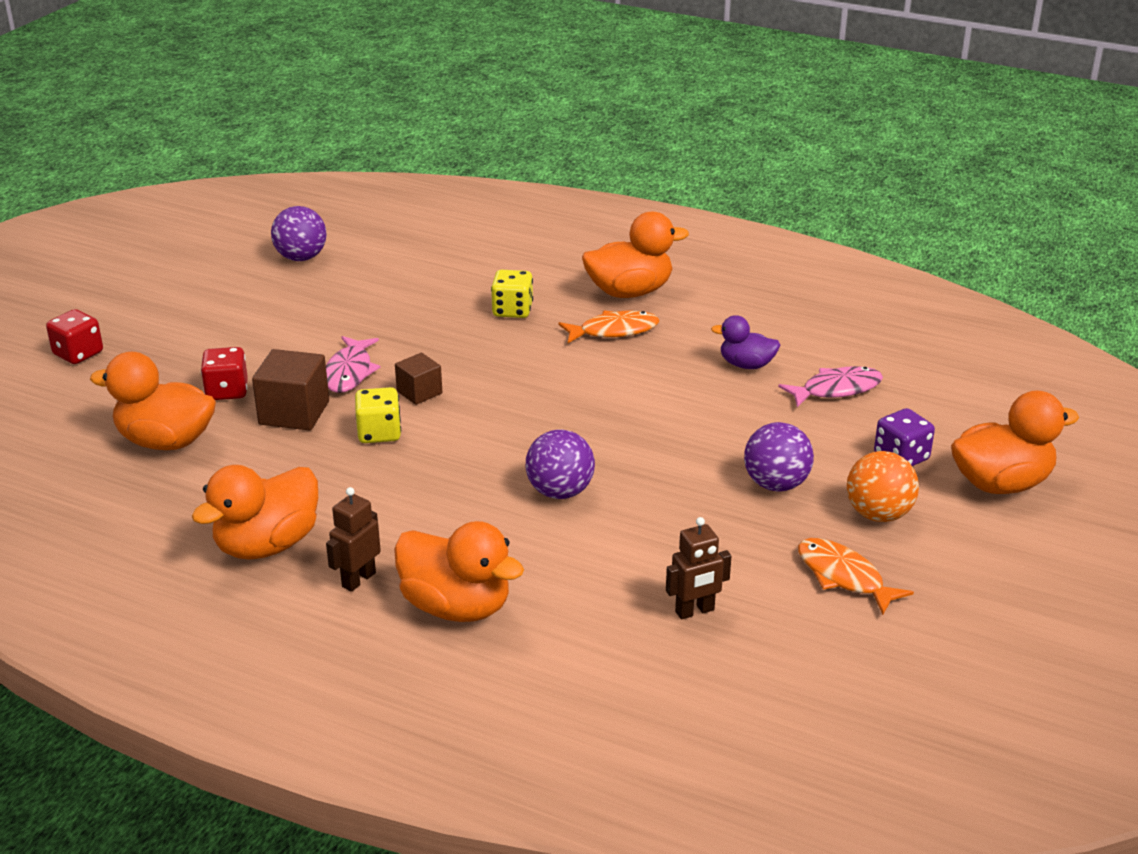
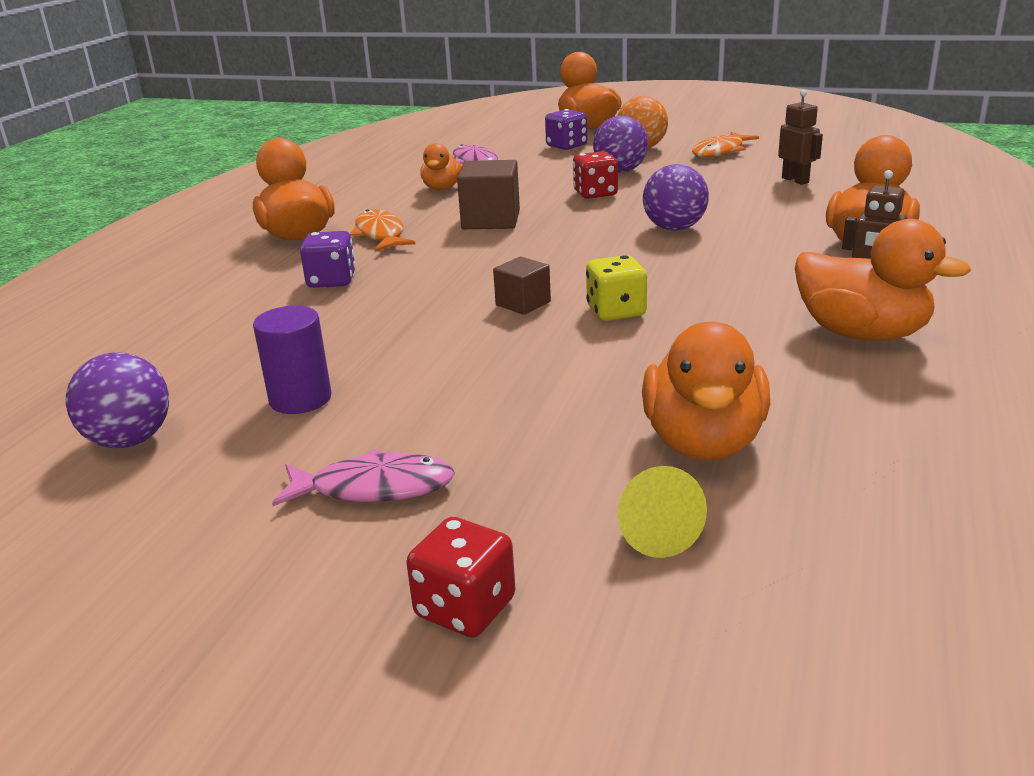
camera: 95 degrees left, 5 degrees down
(92, 411) = (655, 532): none -> yellow cone
(227, 391) = (555, 422): red dice -> red dice (595, 193)
(294, 413) = (593, 365): brown cube -> brown cube (491, 220)
(317, 305) = (300, 399): none -> purple cylinder
(349, 372) = (486, 347): pink fish -> pink fish (374, 488)
(512, 310) = (331, 281): yellow dice -> purple dice
(746, 365) = (442, 188): purple duck -> orange duck

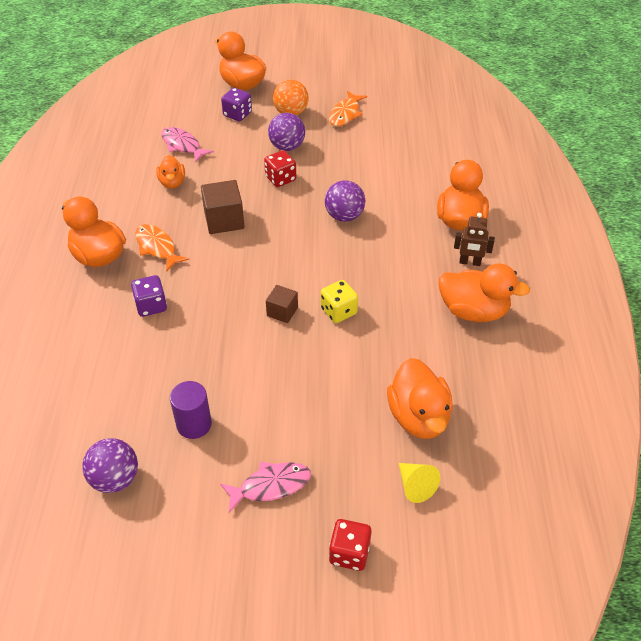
camera: 20 degrees left, 20 degrees up
(795, 180) = (402, 148): brown robot -> none

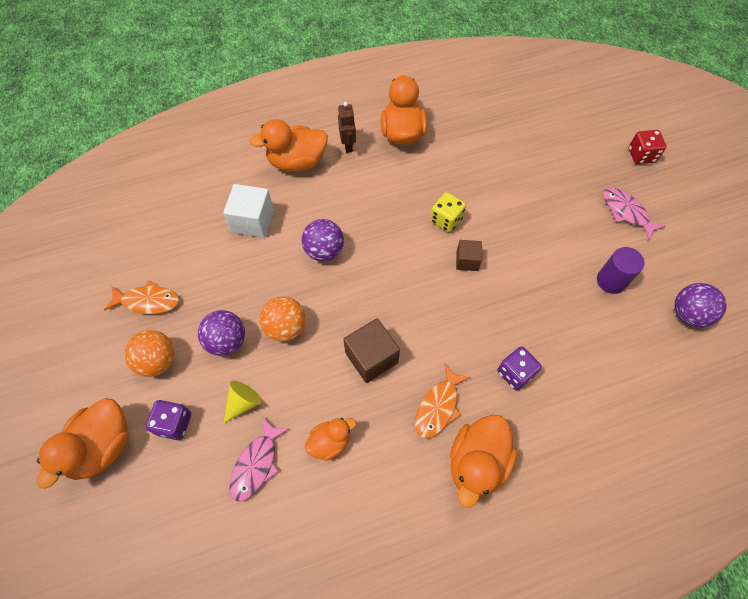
camera: 110 degrees left, 15 degrees up
(280, 179) = (286, 327): red dice -> orange ball
(398, 179) = (253, 221): none -> white cube
(415, 486) = (573, 134): yellow cone -> yellow cone (243, 402)
(418, 417) = (519, 144): orange duck -> none

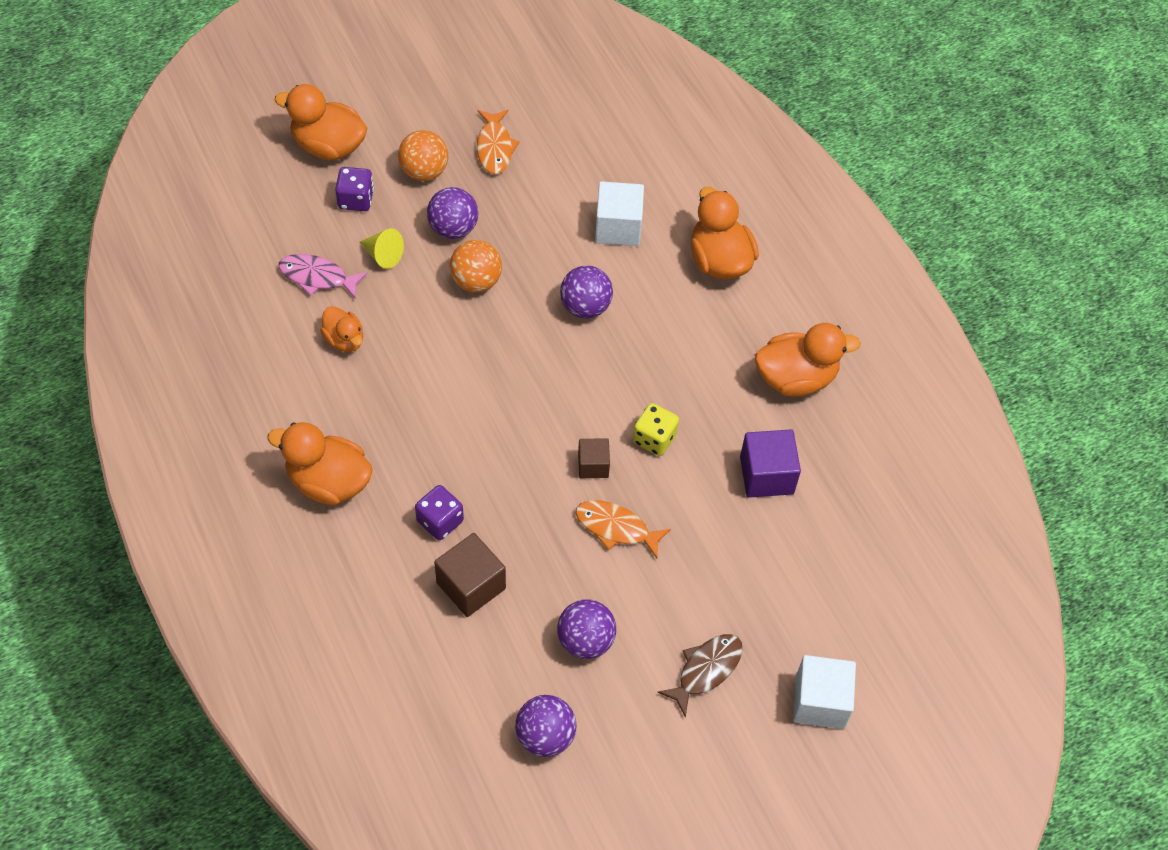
camera: 80 degrees right, 5 degrees down
(348, 145) = (760, 315): brown robot -> none
(371, 357) = (446, 369): brown cube -> brown cube (471, 585)
(438, 406) = (392, 441): orange fish -> orange fish (616, 528)
(478, 159) = (766, 475): none -> purple cube
(611, 281) = (585, 640): purple cylinder -> purple ball
(626, 212) = (706, 670): pink fish -> brown fish
(641, 155) = (820, 701): red dice -> white cube

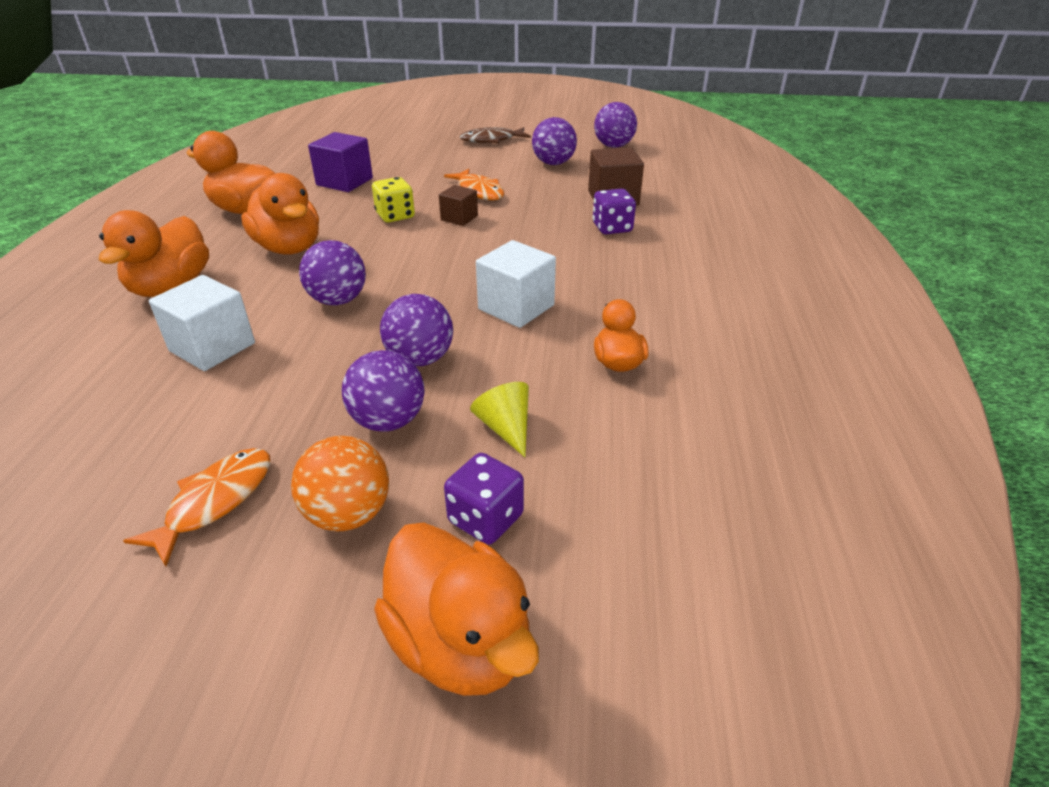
camera: 145 degrees left, 20 degrees down
(317, 277) = (612, 437): pink fish -> none
(328, 482) = (699, 273): orange duck -> orange duck (289, 248)
(476, 281) = (420, 359): orange ball -> purple ball
(820, 701) = (442, 120): white cube -> white cube (516, 307)

